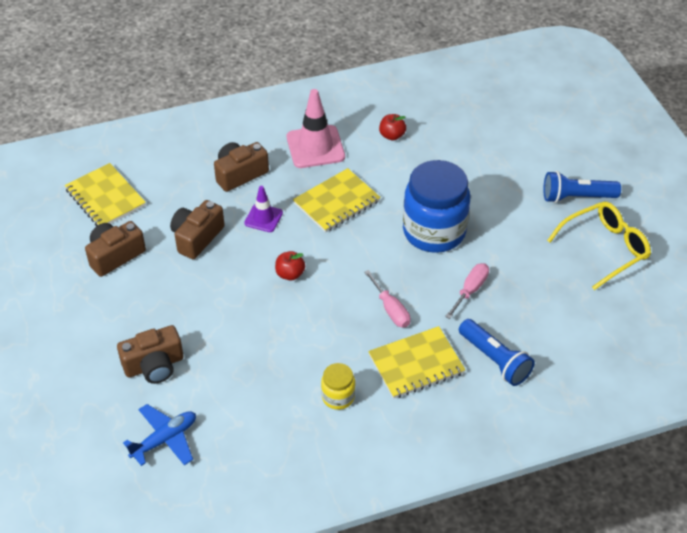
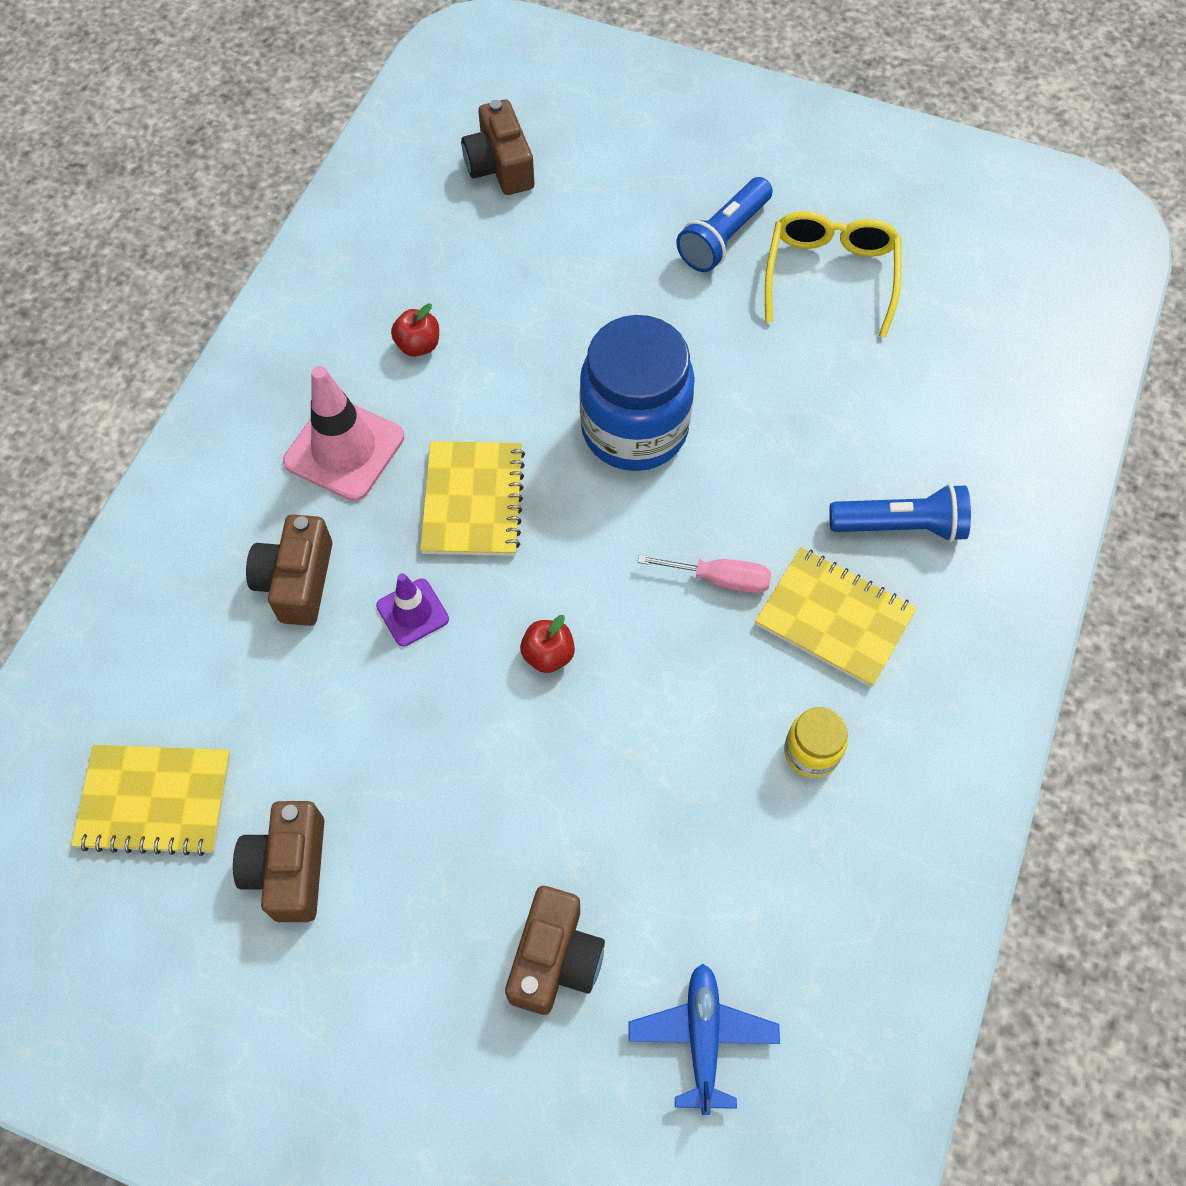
camera: 50 degrees left, 15 degrees up
(197, 237) = (364, 727): brown camera -> brown camera (500, 166)
(416, 364) = (834, 618): yellow notebook -> yellow notebook turned 75 degrees counterclockwise
(470, 290) = (768, 465): pink screwdriver -> none

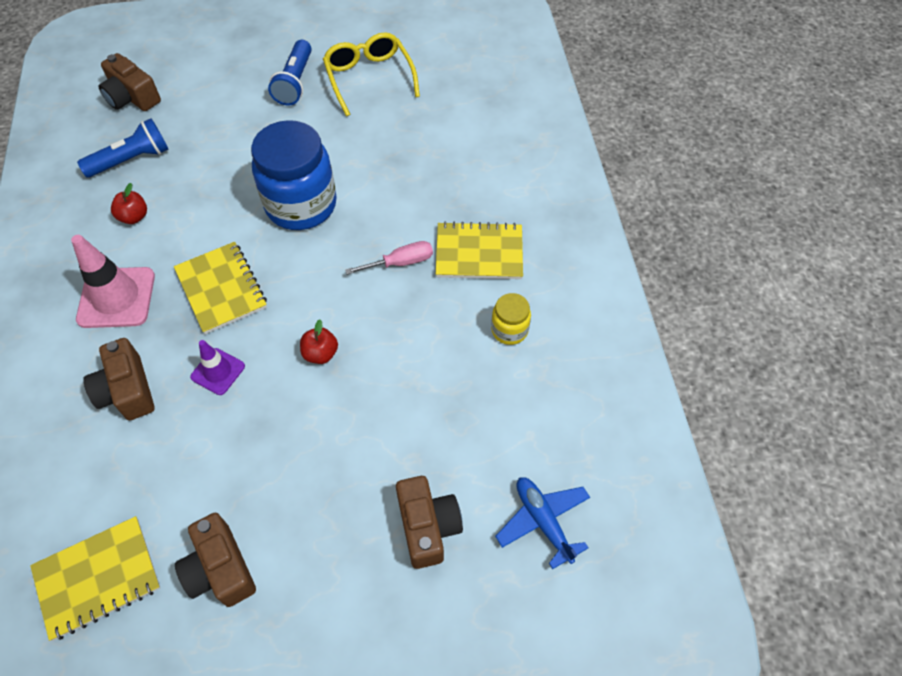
camera: 30 degrees left, 5 degrees down
(901, 525) = (486, 188): blue flashlight -> blue flashlight (131, 160)

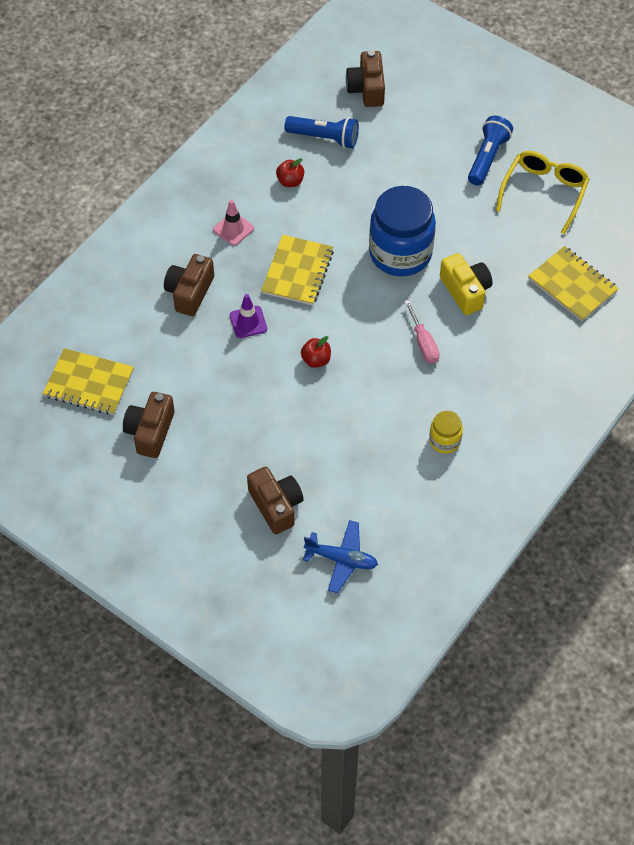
camera: 45 degrees right, 0 degrees up
(116, 297) = (233, 229): pink traffic cone -> pink traffic cone, size x0.57
(295, 82) = (487, 157): blue flashlight -> blue flashlight turned 150 degrees clockwise
(389, 194) = (465, 291): none -> yellow camera
(401, 263) = (423, 343): pink screwdriver -> pink screwdriver turned 45 degrees clockwise
(428, 526) = (276, 505): brown camera -> brown camera turned 60 degrees counterclockwise
(479, 253) = (481, 377): yellow notebook -> yellow notebook (572, 285)
(543, 521) = (341, 559): blue plane -> blue plane turned 90 degrees clockwise

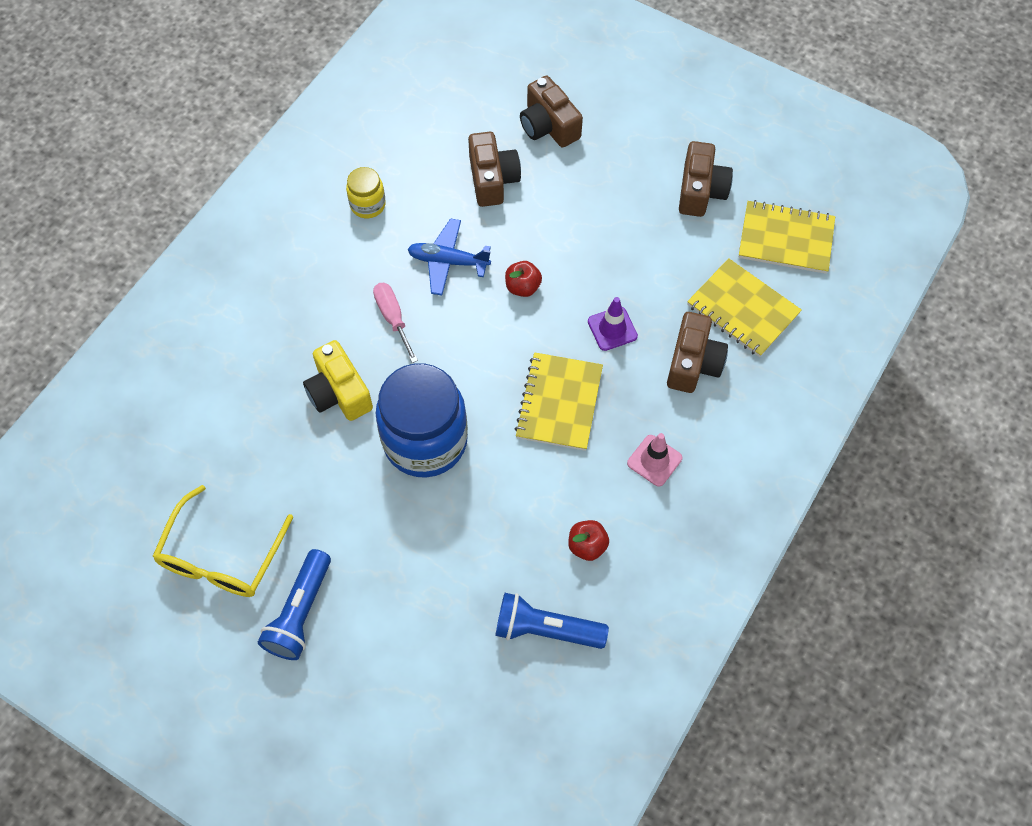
camera: 175 degrees right, 5 degrees up
(341, 559) = (475, 81): blue plane -> blue plane (448, 261)
(367, 89) = (488, 735): brown camera -> brown camera (492, 179)
(572, 285) = (198, 411): yellow notebook -> yellow notebook (743, 309)

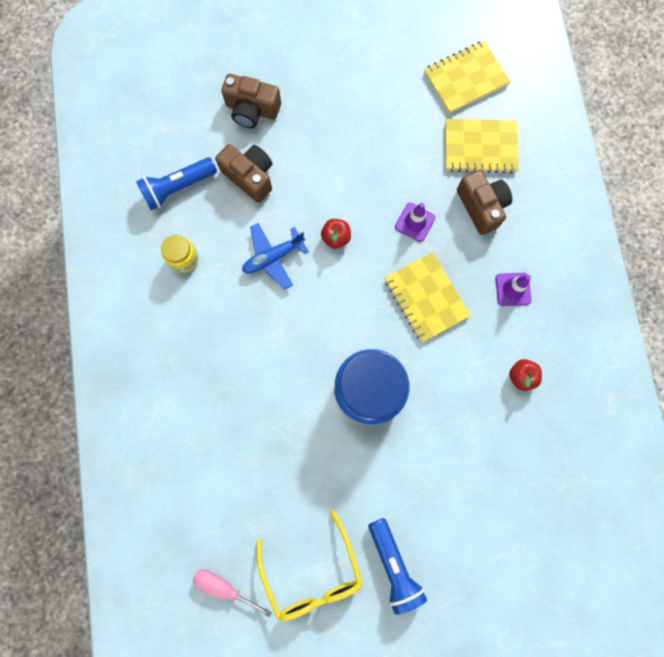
camera: 40 degrees left, 15 degrees up
(339, 392) = (285, 403): yellow camera -> none
(393, 318) = (273, 325): pink screwdriver -> pink screwdriver (224, 587)
(545, 629) = (543, 448): blue flashlight -> blue flashlight (178, 188)
(654, 460) = (513, 289): pink traffic cone -> purple traffic cone
(700, 191) = (387, 84): brown camera -> none

